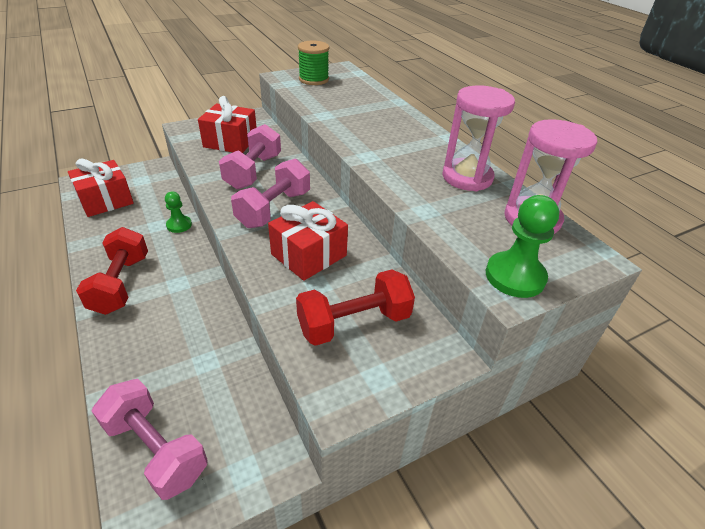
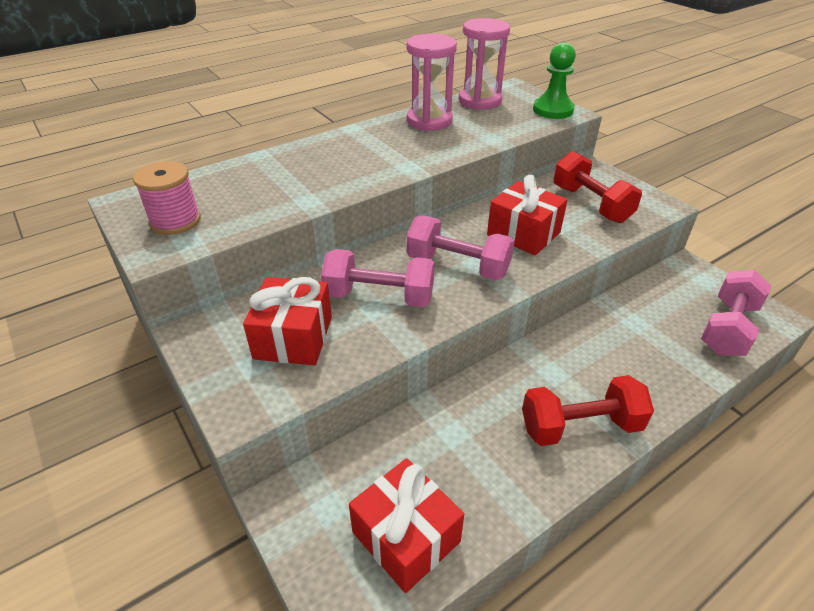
camera: 95 degrees left, 0 degrees up
(179, 225) = (445, 407): green pawn -> none
(314, 79) = (175, 221): green spool -> pink spool

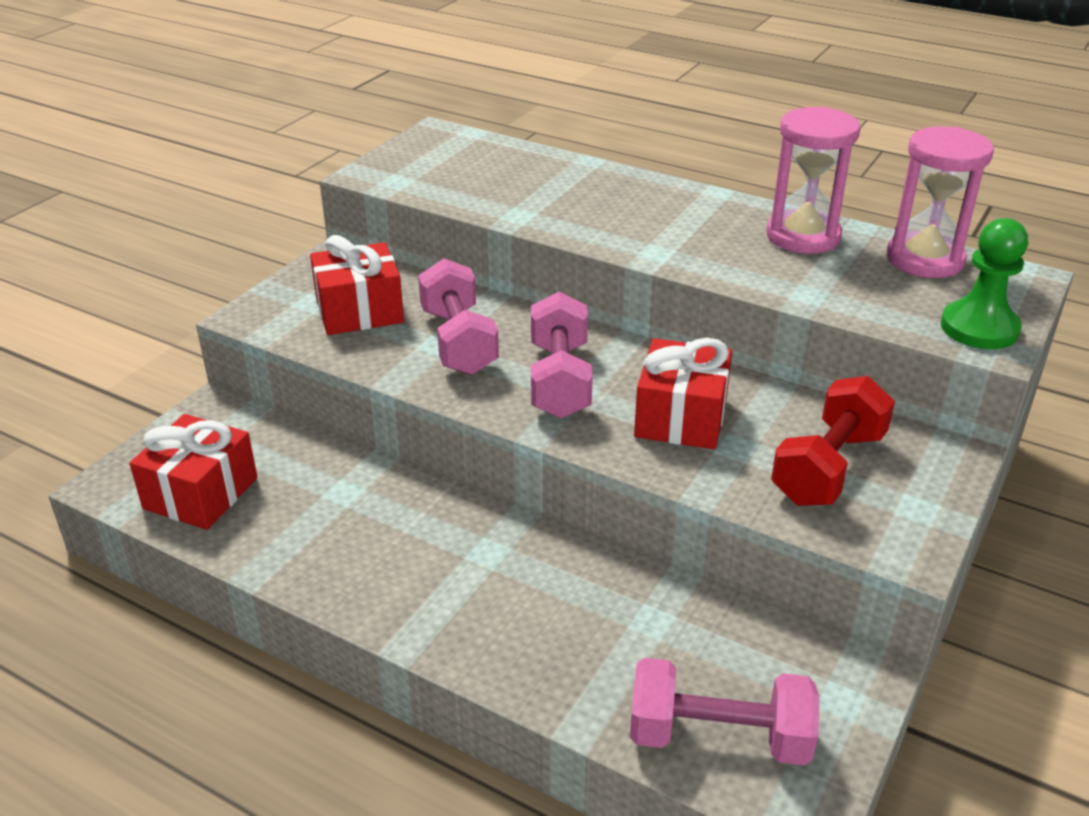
camera: 65 degrees right, 5 degrees down
(175, 221) = (423, 164): pink spool -> none
(580, 426) = (405, 592): red dumbbell -> none

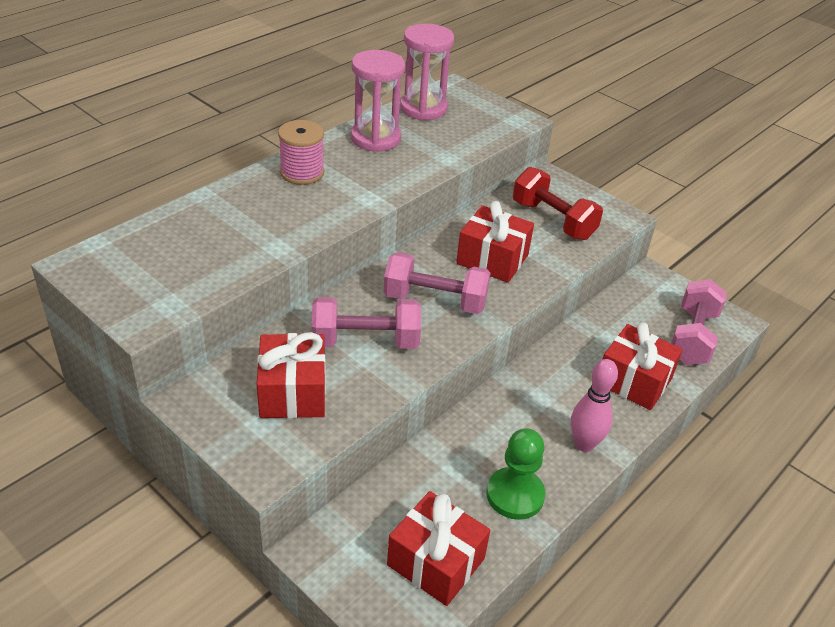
camera: 80 degrees left, 5 degrees up
(412, 605) = (584, 444): none -> pink bowling pin
(567, 656) = (634, 381): none -> red gift
(677, 204) = (302, 173): none -> pink spool
(979, 328) = (502, 117): green pawn -> green pawn (515, 495)

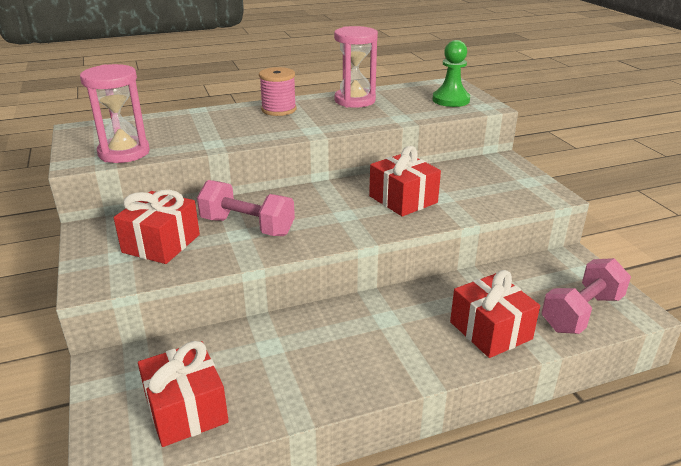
camera: 30 degrees right, 10 degrees down
(423, 108) = (411, 90): pink hourglass -> pink hourglass (124, 153)
(435, 301) = (328, 215): pink dumbbell -> none
(515, 495) = (300, 383): green pawn -> green pawn (450, 100)
(553, 220) = (482, 185): red dumbbell -> none
(584, 444) = (399, 365): pink bowling pin -> none

